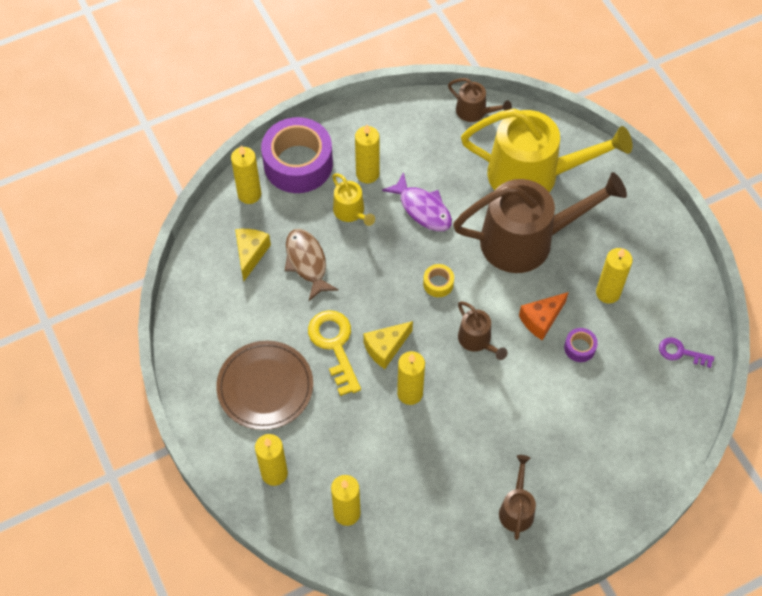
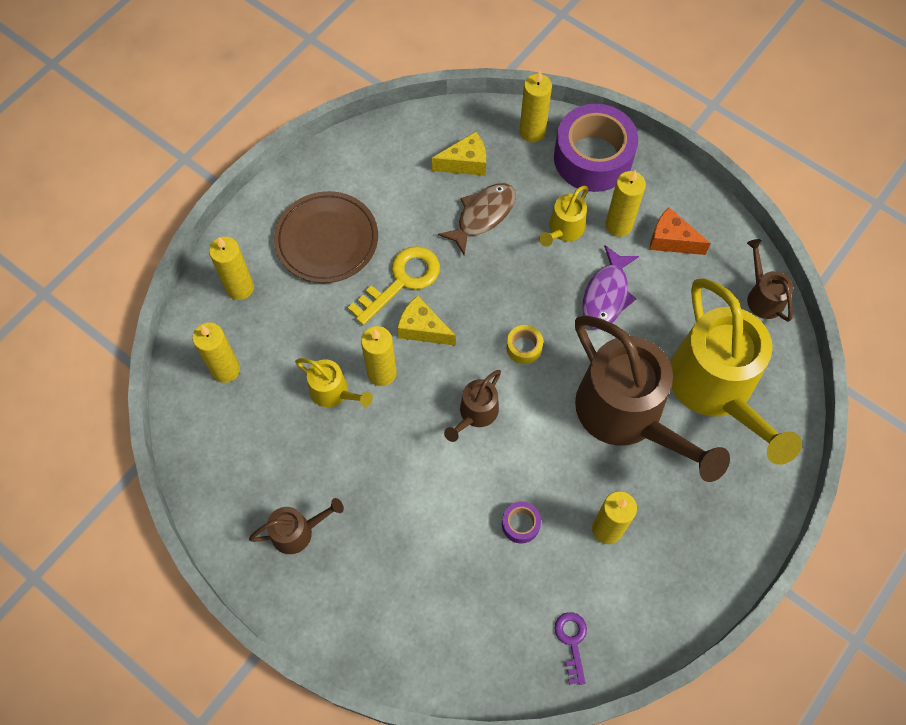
camera: 65 degrees right, 5 degrees up
(409, 436) = (334, 392): none -> yellow watering can
(475, 112) = (762, 296): brown watering can -> brown watering can turned 150 degrees clockwise
(541, 319) = (535, 469): orange cheese -> orange cheese (671, 240)

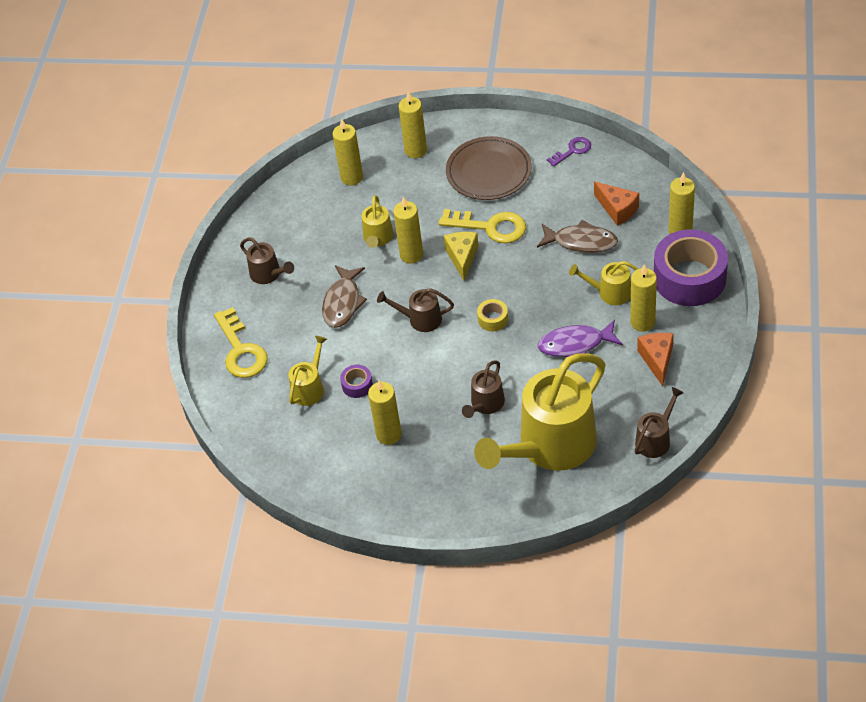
camera: 65 degrees right, 15 degrees down
(387, 621) = (241, 350): none -> yellow key
(397, 476) = (343, 302): none -> brown fish
(465, 163) = (617, 209): yellow cheese -> orange cheese
(491, 575) = (310, 387): none -> yellow watering can
(572, 641) = (294, 454): purple key -> purple key (572, 150)
(628, 416) = (485, 404): brown watering can -> brown watering can, size x0.45

